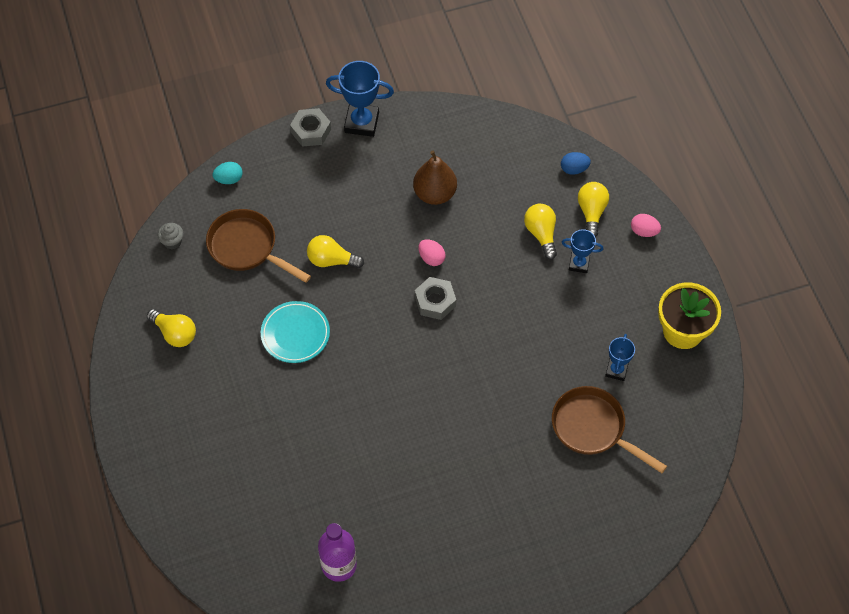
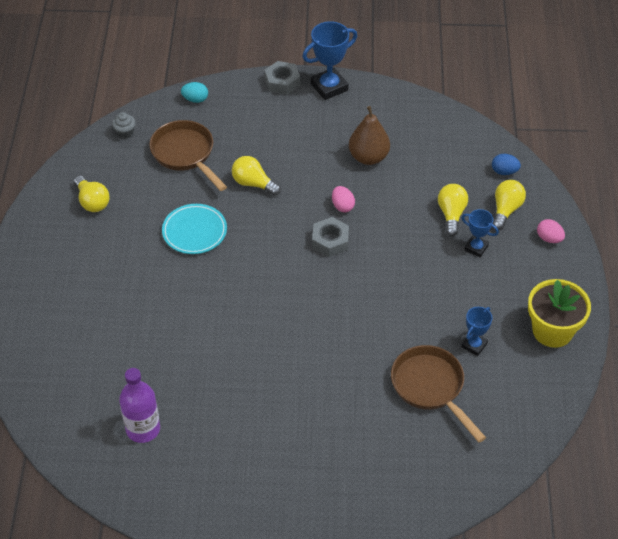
camera: 20 degrees right, 10 degrees down
(361, 122) = (329, 87): blue trophy -> blue trophy turned 60 degrees counterclockwise

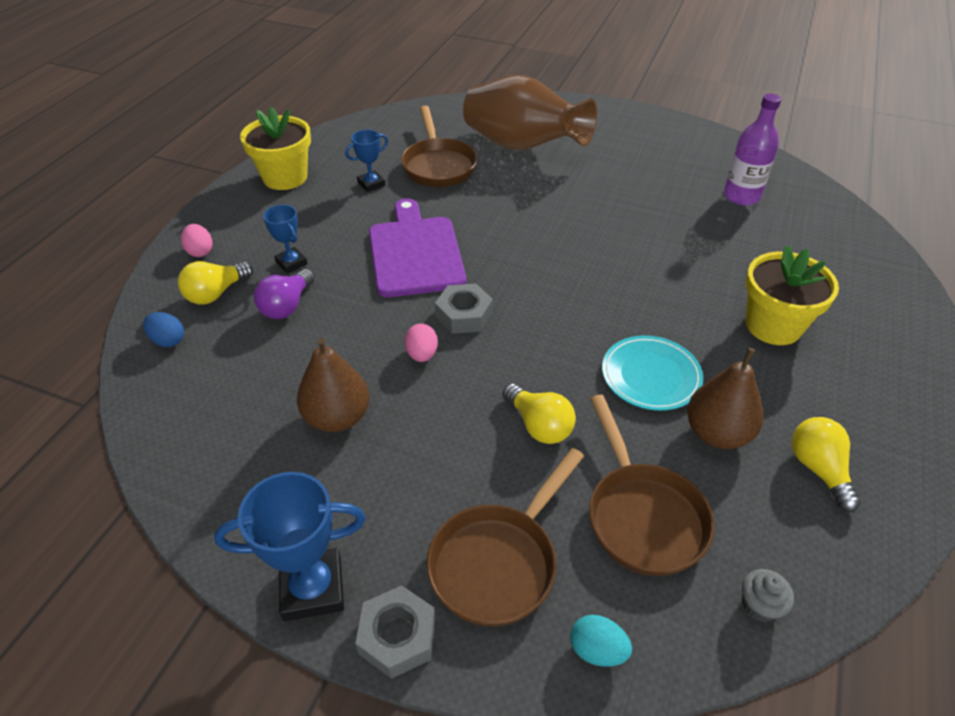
camera: 160 degrees left, 5 degrees down
(116, 292) = (773, 325): none -> yellow flower pot
(150, 206) = (717, 433): none -> brown pear
(250, 117) = (498, 562): none -> brown pan
(365, 441) = (522, 146): none -> brown vase
(393, 283) = (415, 252): none -> purple cutting board
(451, 214) = (287, 306): yellow light bulb -> purple light bulb

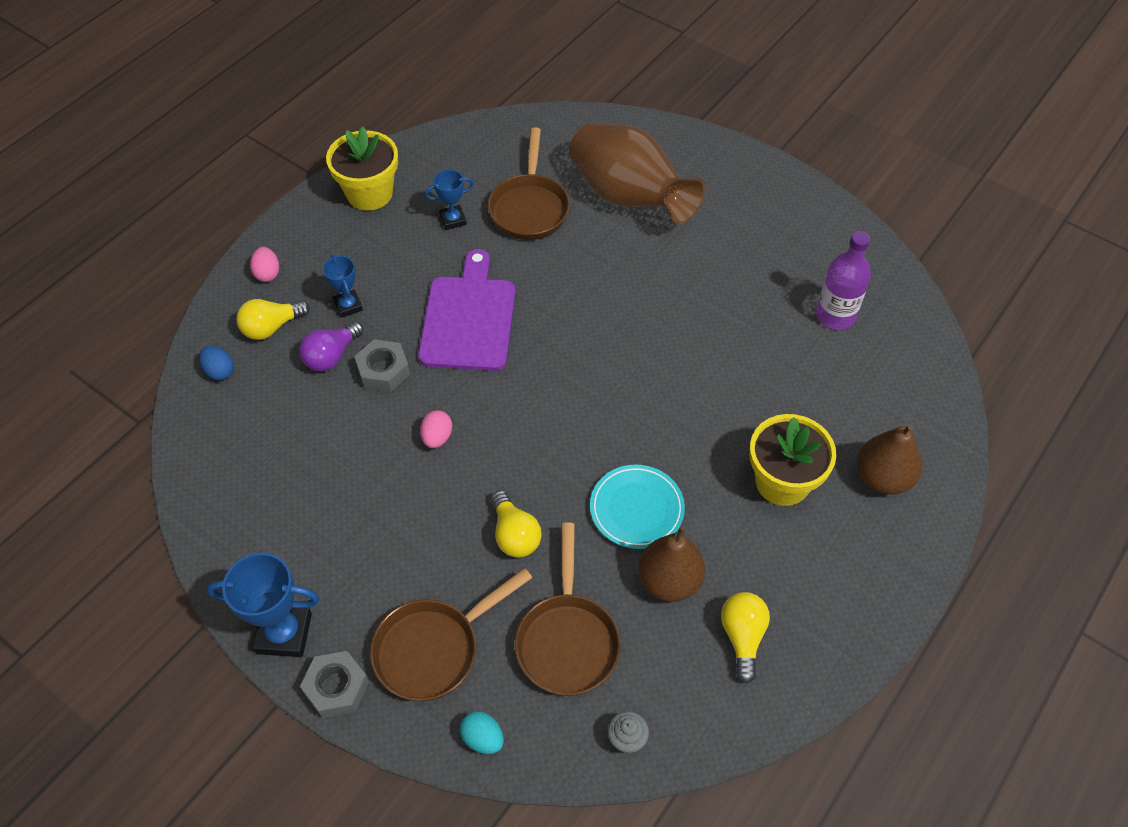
camera: 15 degrees right, 10 degrees up
(337, 417) = (344, 485): brown pear -> brown pear (882, 478)
(464, 315) = (490, 402): grey nut -> grey nut (383, 370)

